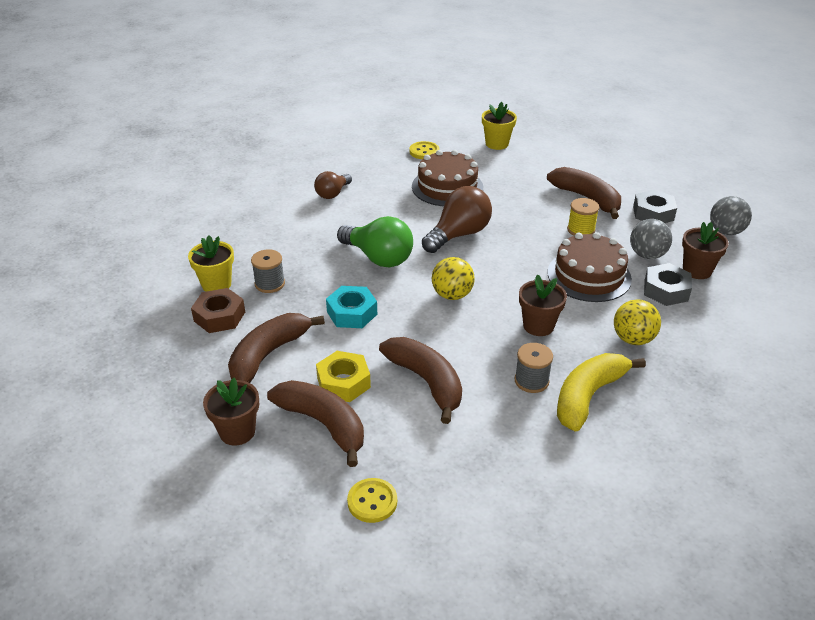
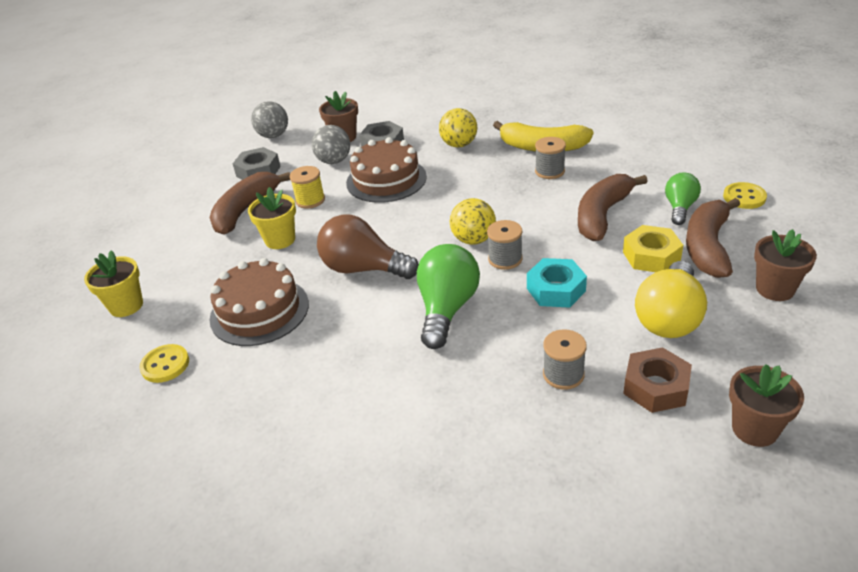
camera: 110 degrees left, 0 degrees up
(216, 284) = (606, 424): yellow flower pot -> yellow flower pot (280, 240)
(268, 354) = (669, 317): brown banana -> yellow light bulb
(333, 194) = (324, 411): brown light bulb -> none
(395, 440) = (680, 208): none -> green light bulb
(411, 302) = (505, 259): none -> grey spool
(538, 326) = (479, 185): brown flower pot -> brown flower pot (754, 429)

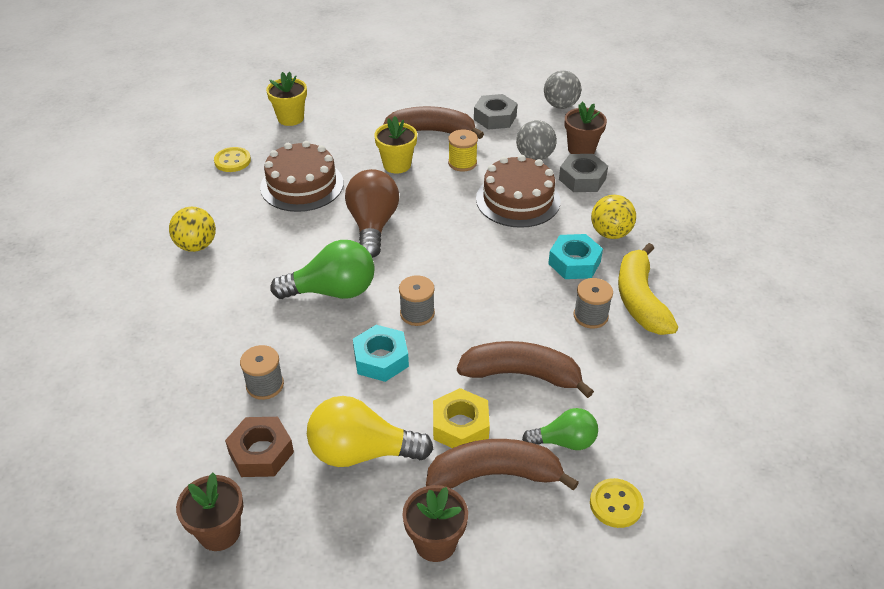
camera: 65 degrees right, 5 degrees up
(473, 240) = (440, 284): yellow ball -> yellow ball (196, 245)
(484, 167) = (574, 263): none -> turquoise nut

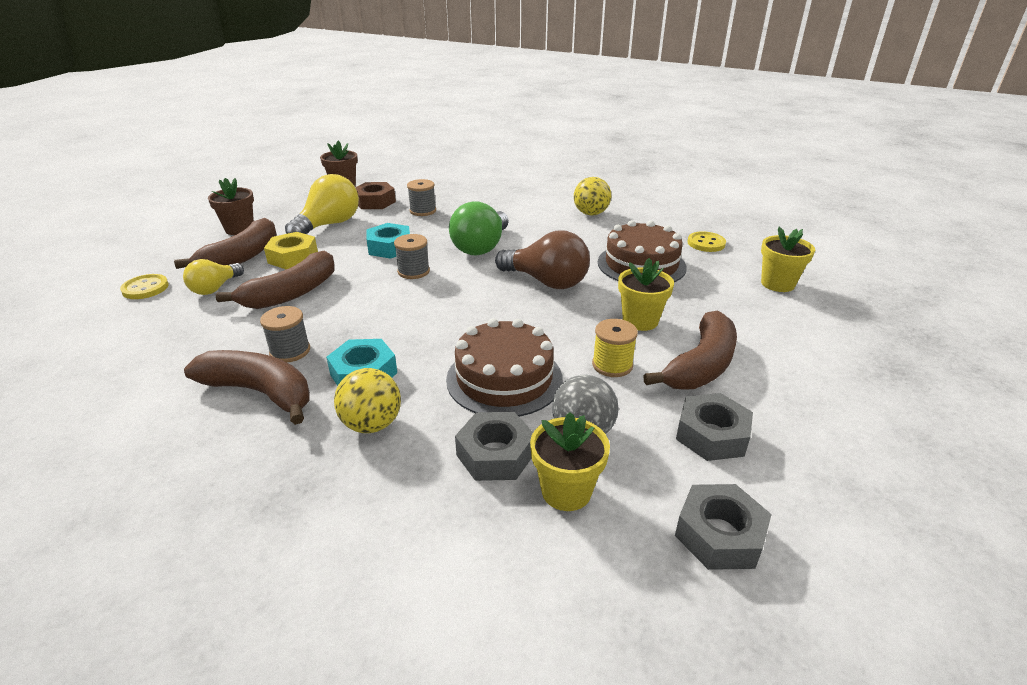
camera: 120 degrees right, 10 degrees down
(560, 105) = (719, 535): grey ball -> grey nut
(564, 441) = (215, 288): green light bulb -> yellow light bulb
(581, 149) = (566, 491): brown flower pot -> yellow flower pot
(640, 300) = (260, 392): yellow banana -> brown banana

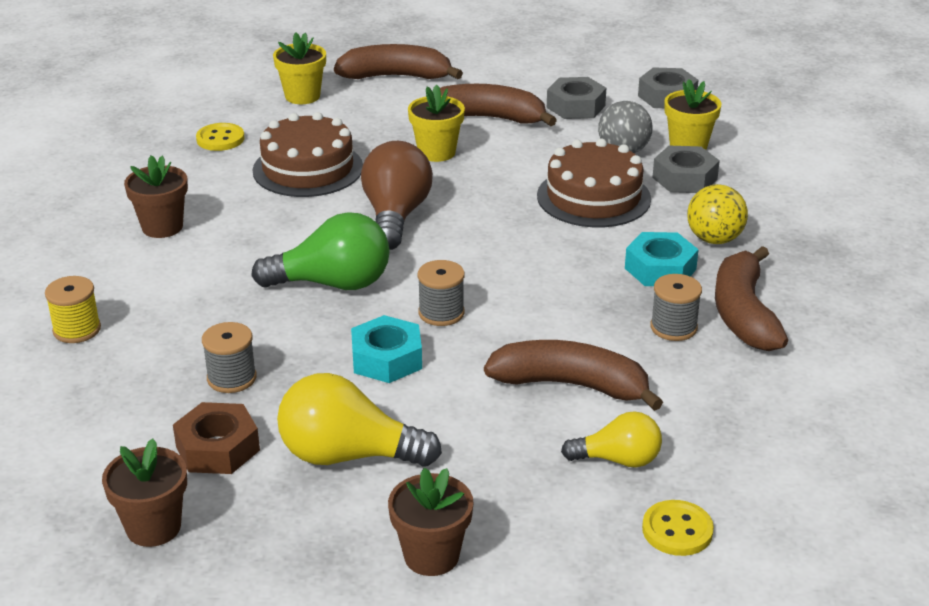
camera: 115 degrees left, 0 degrees up
(242, 257) = (520, 489): brown banana -> brown banana (396, 76)
(293, 257) = (481, 435): yellow nut -> none
(591, 213) = (162, 227): yellow ball -> brown flower pot
(612, 365) = (524, 154): yellow spool -> yellow spool (77, 330)

